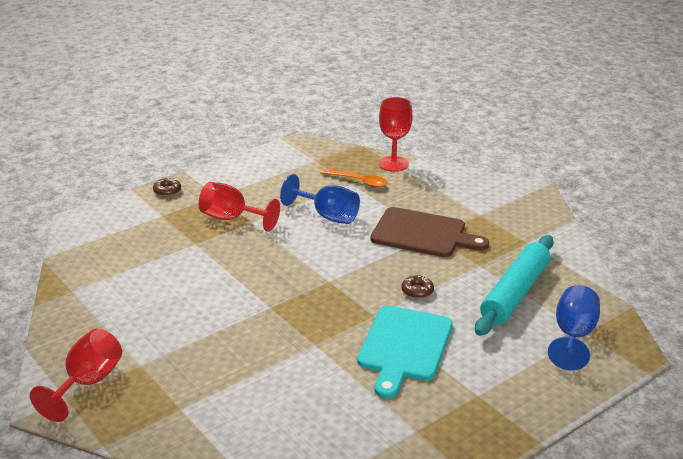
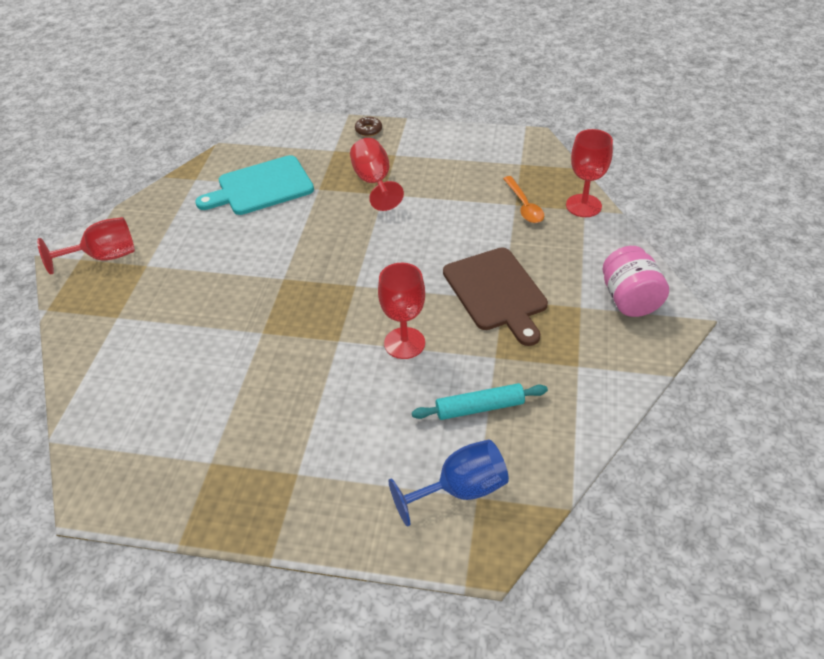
camera: 50 degrees right, 15 degrees up
(327, 216) = (447, 224): blue goblet -> none
(404, 347) = (315, 385): turquoise cutting board -> turquoise cutting board (261, 187)
(417, 291) = (404, 343): brown donut -> red goblet
(498, 196) = (629, 300): none -> pink jar
(514, 293) = (479, 407): turquoise rolling pin -> turquoise rolling pin, size x0.62

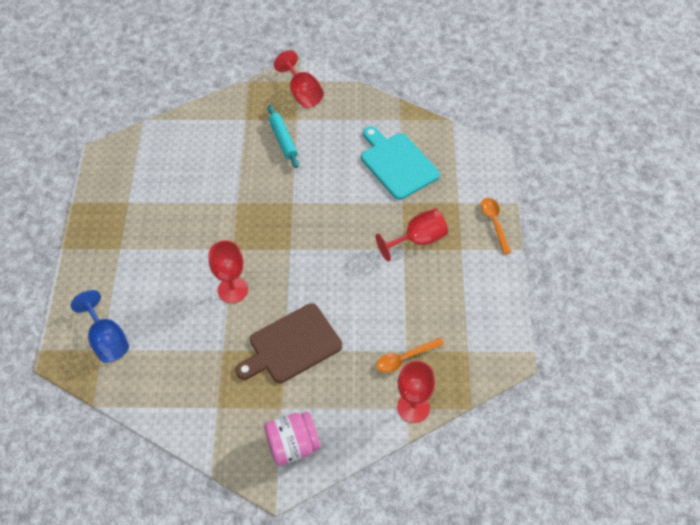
camera: 80 degrees right, 10 degrees up
(368, 130) = (494, 222): brown donut -> orange spoon
(479, 407) = (175, 344): turquoise rolling pin -> turquoise rolling pin (283, 140)

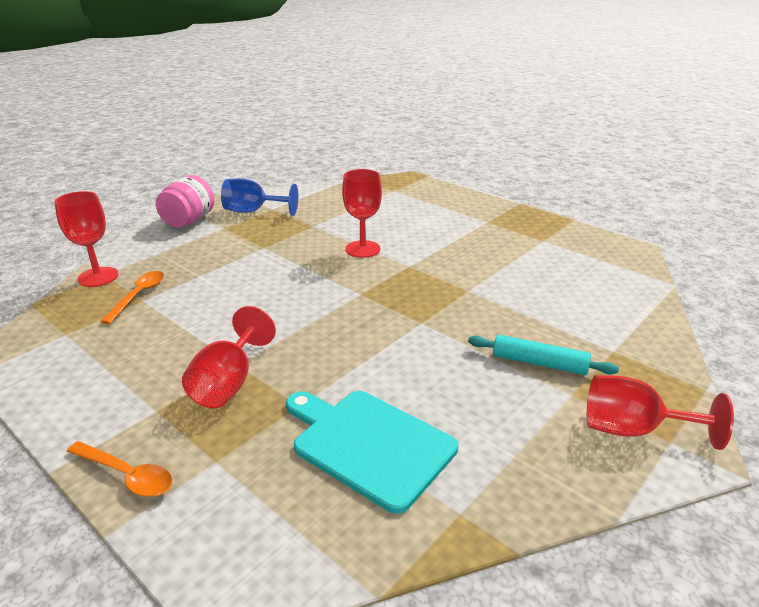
camera: 130 degrees right, 25 degrees down
(107, 340) = (400, 194): blue goblet -> blue goblet (253, 211)
(291, 345) = (261, 252): brown cutting board -> none
(397, 163) = (369, 444): turquoise cutting board -> turquoise cutting board turned 150 degrees counterclockwise

